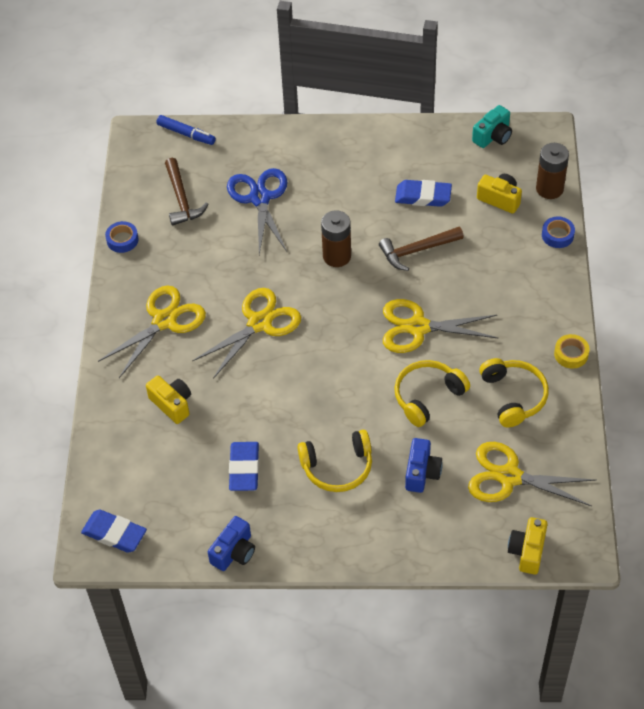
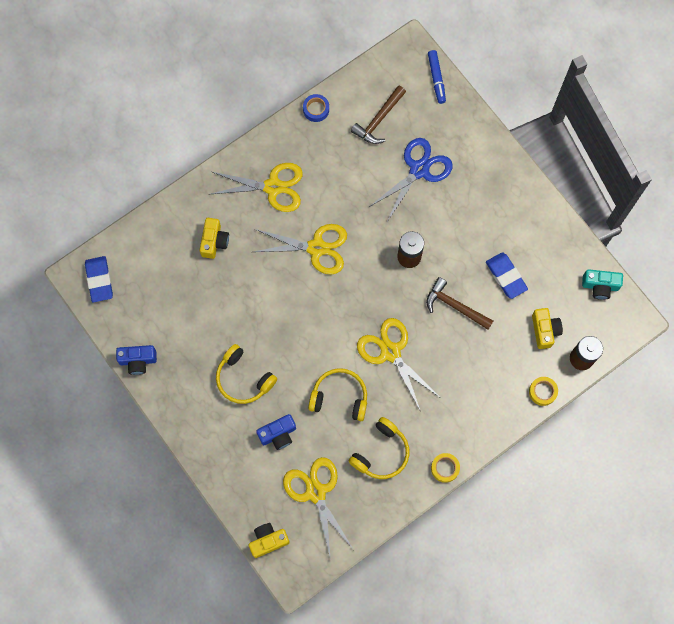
camera: 50 degrees right, 20 degrees up
(244, 469) = (200, 322): blue eraser -> none
(557, 235) = (542, 392): blue tape -> yellow tape

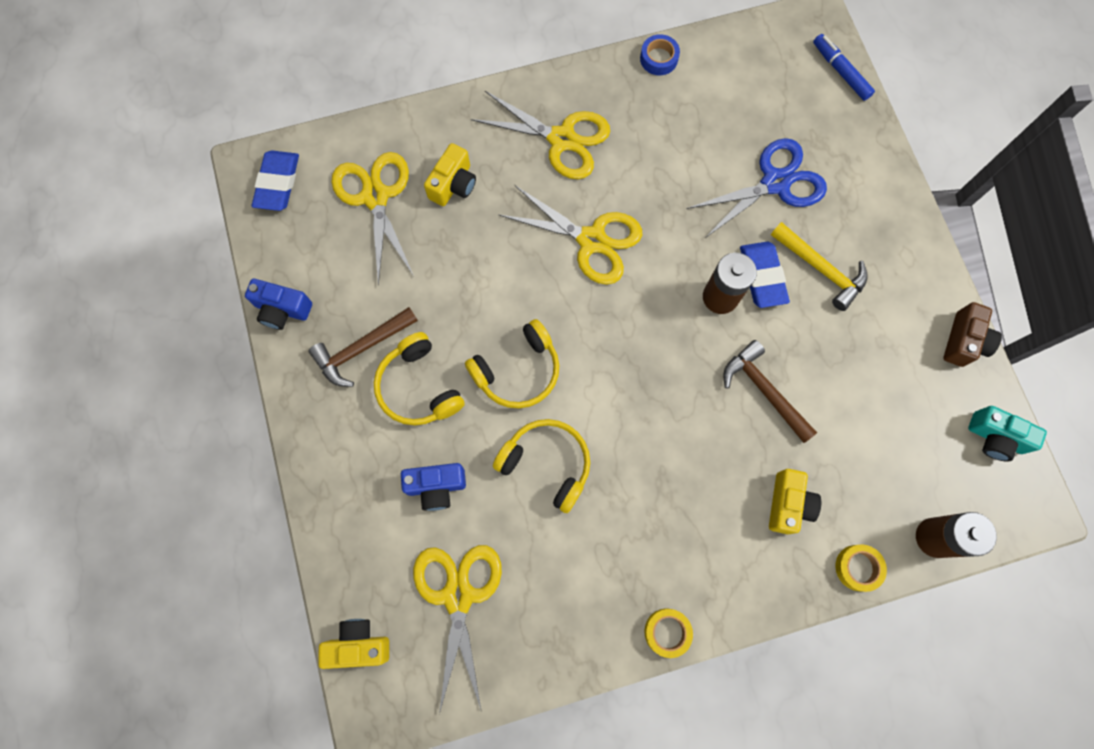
camera: 20 degrees right, 0 degrees up
(378, 120) = (741, 99): brown hammer -> brown hammer (362, 349)
(381, 453) = (578, 571): yellow headphones -> yellow headphones (518, 371)
(390, 352) = (646, 424): yellow scissors -> yellow scissors (375, 196)
(436, 79) = (840, 71): blue marker -> blue marker turned 135 degrees clockwise
(465, 217) = (821, 269): none -> yellow hammer
(506, 276) = (855, 374): blue eraser -> blue eraser (762, 276)
(544, 330) = (889, 474): yellow camera -> yellow camera (788, 504)
(565, 233) = (964, 341): none -> brown camera

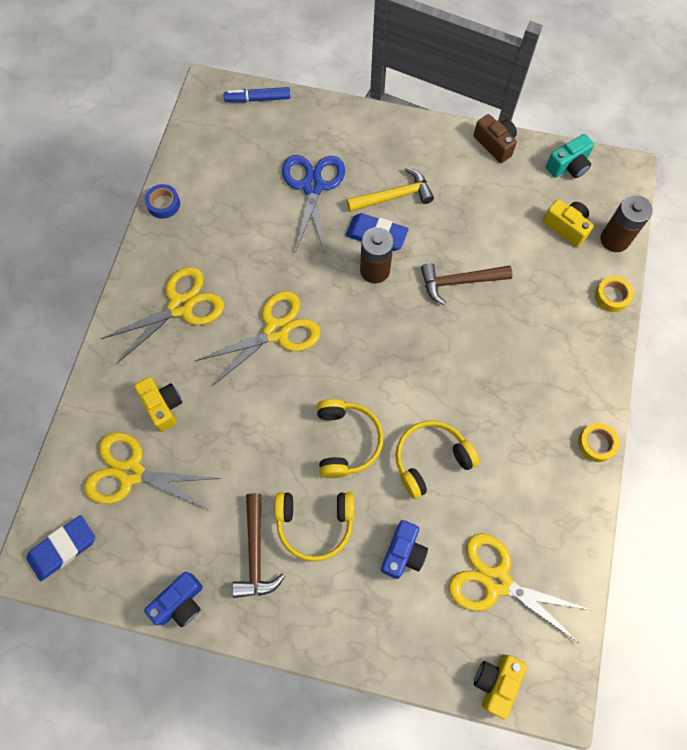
camera: 60 degrees left, 5 degrees down
(278, 183) = (63, 548): blue eraser -> blue eraser turned 75 degrees counterclockwise
(788, 504) = (547, 313): yellow camera -> yellow camera (566, 227)

